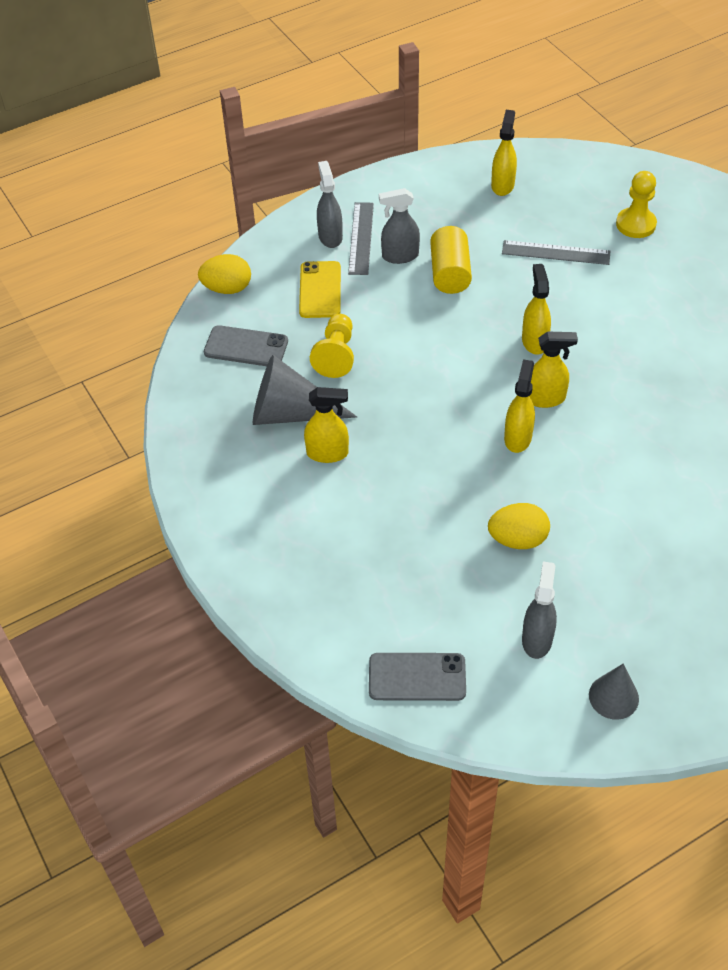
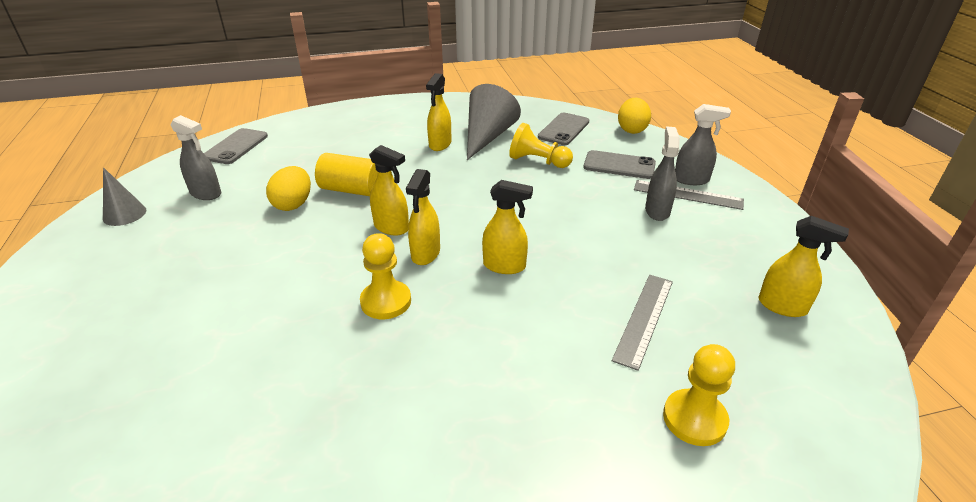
camera: 105 degrees right, 15 degrees down
(320, 290) = (619, 165): yellow phone -> grey phone
(450, 273) = (624, 235): yellow cylinder -> yellow cylinder (352, 190)
(620, 404) = (386, 301): none -> yellow pawn

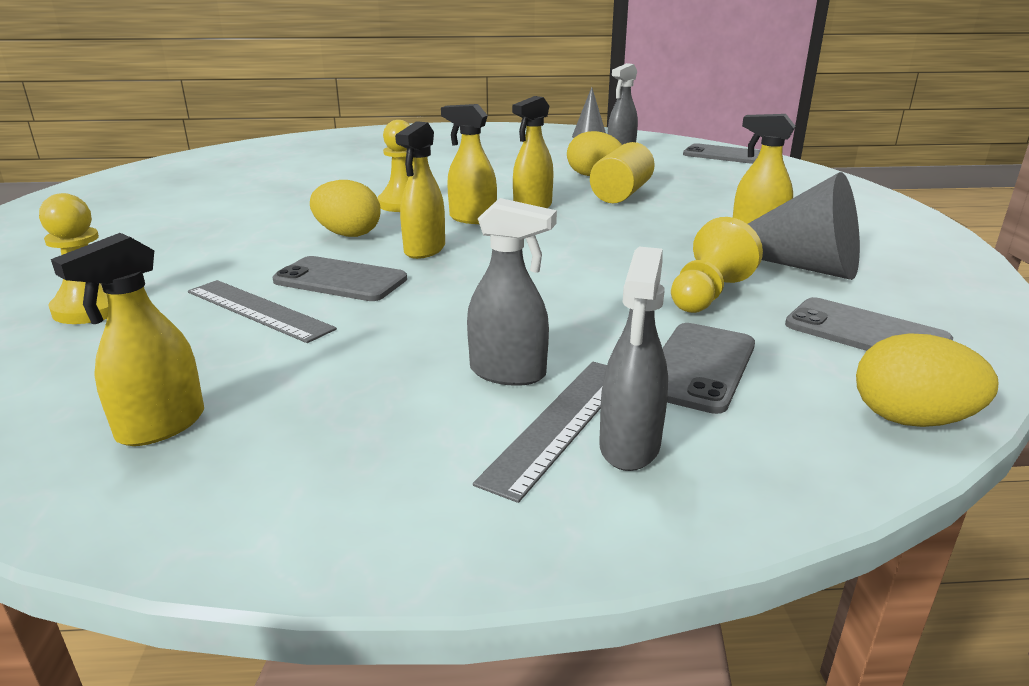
camera: 100 degrees right, 10 degrees down
(480, 316) = (348, 234): none -> yellow egg
(577, 294) = (340, 280): none -> grey phone

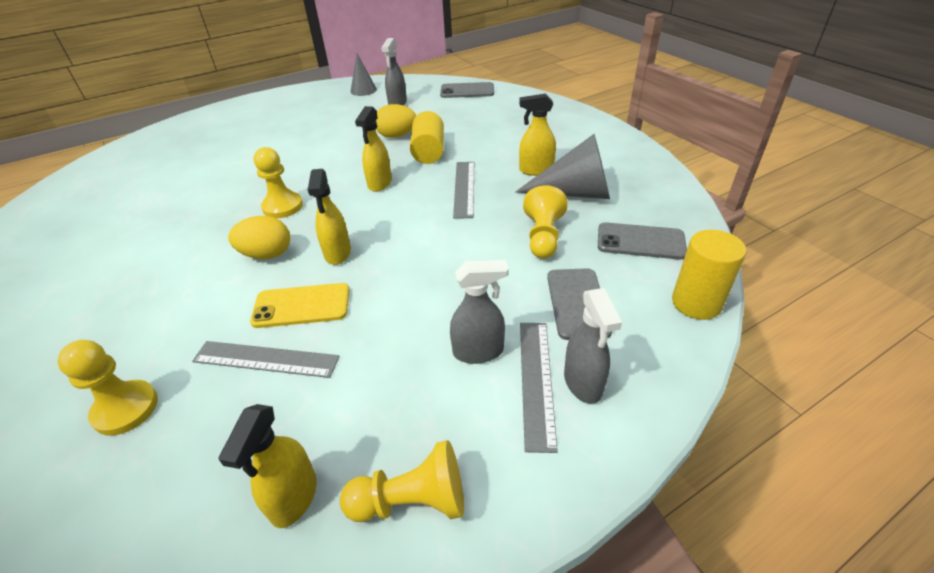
camera: 25 degrees left, 15 degrees up
(281, 478) = (412, 501): none -> yellow pawn
(340, 280) = (301, 306): grey phone -> yellow phone
(472, 219) = (346, 208): yellow spray bottle -> none
(637, 231) = (464, 188): none -> grey ruler
(910, 420) = (696, 303): yellow egg -> yellow cylinder

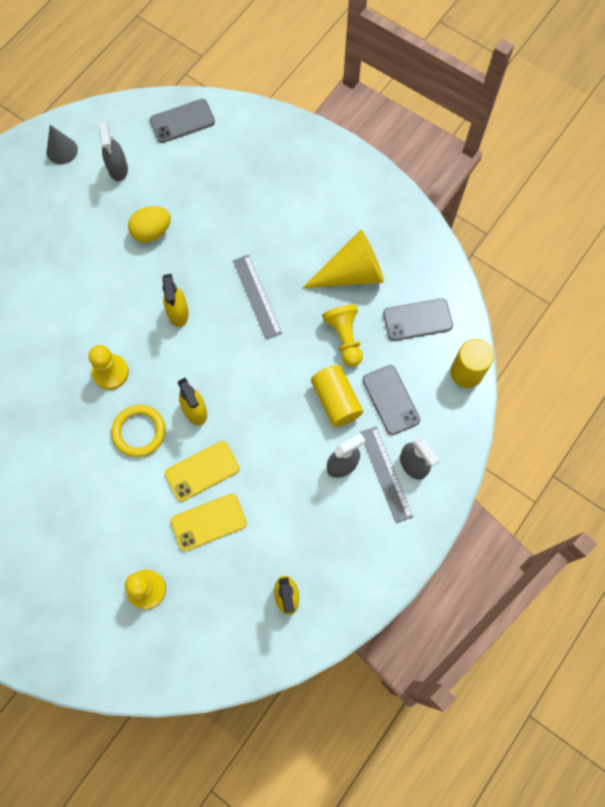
camera: 25 degrees left, 30 degrees up
(266, 359) = (208, 522): grey ruler -> yellow phone
(267, 254) = (139, 432): yellow egg -> yellow ring
(412, 501) = (349, 573): yellow pawn -> none
(428, 151) = (197, 249): yellow cylinder -> yellow cylinder (336, 401)
(536, 170) = (308, 250): yellow spray bottle -> none
(575, 193) = (351, 273): grey cone -> yellow cone

